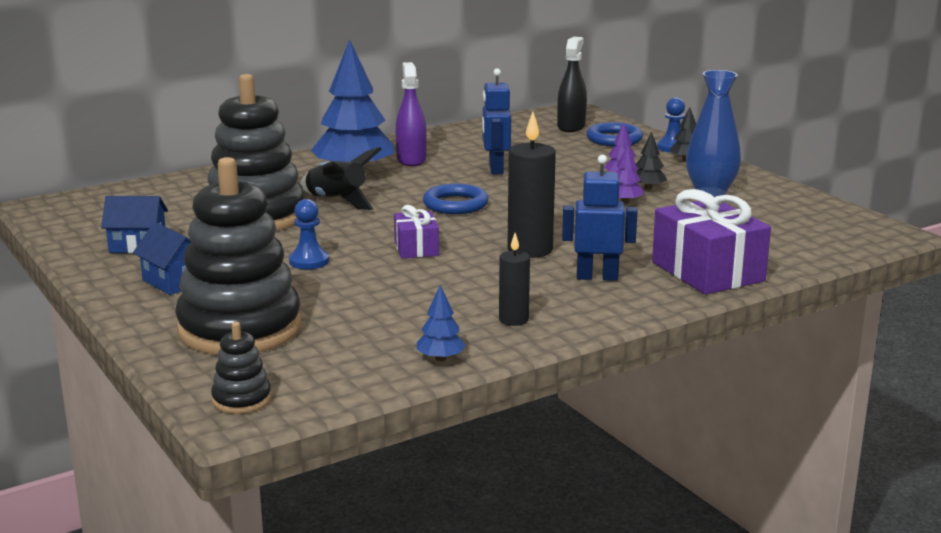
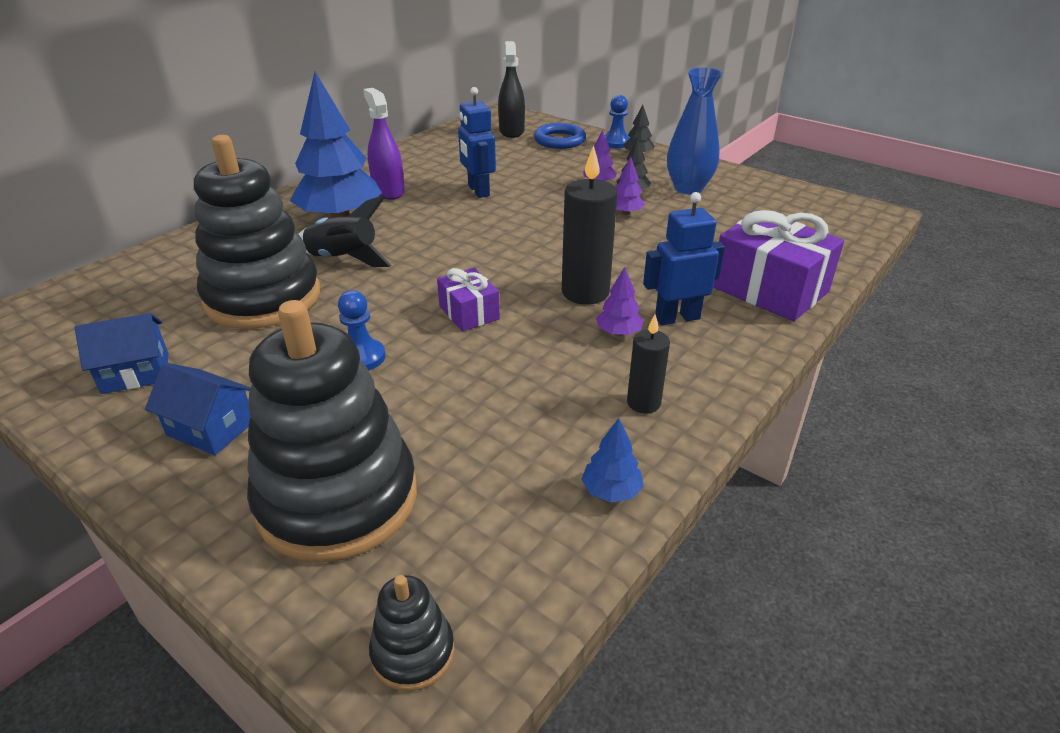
camera: 20 degrees left, 15 degrees up
(455, 204) = (469, 243): blue ring -> none
(534, 278) = (618, 332): none -> purple tree

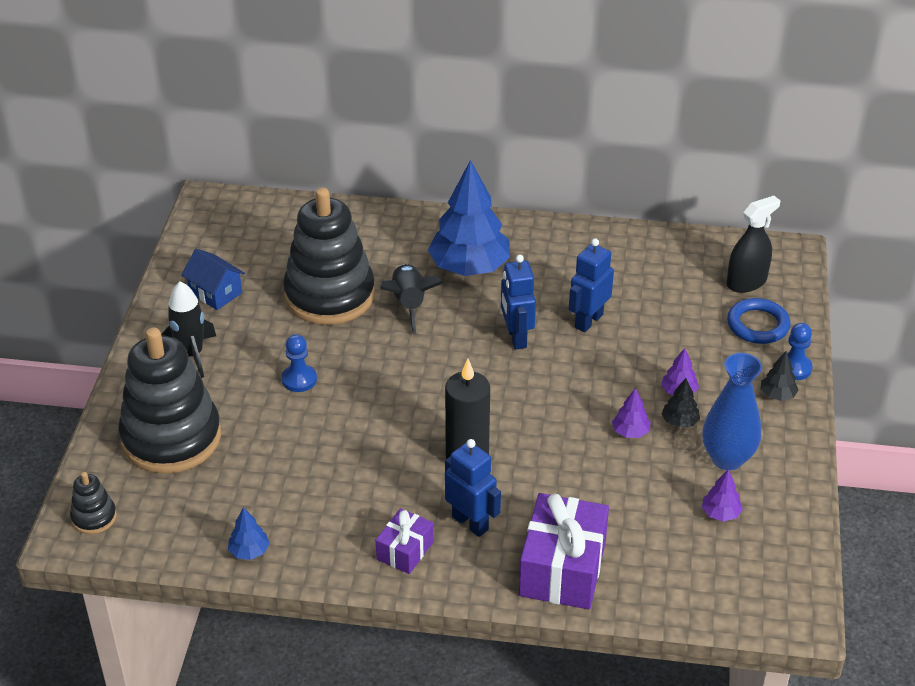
camera: 60 degrees right, 5 degrees up
(211, 428) = (191, 355): blue house -> black rocket
(388, 191) = (538, 269): purple spray bottle -> none
(458, 224) = (516, 337): none -> blue robot
(469, 312) = (389, 405): purple gift -> purple gift (405, 550)
(618, 332) = (424, 496): purple tree -> purple tree (720, 513)
(643, 403) = (346, 538): black candle -> none

